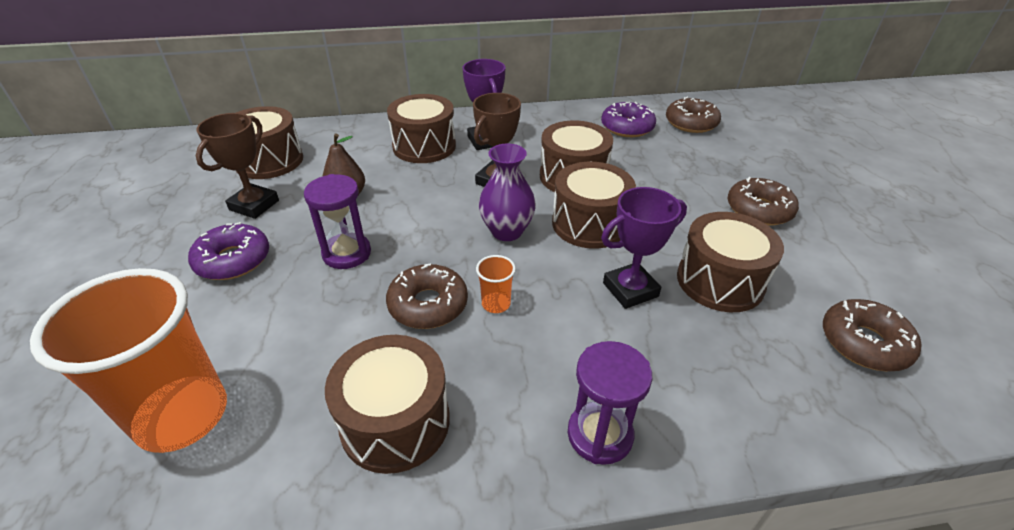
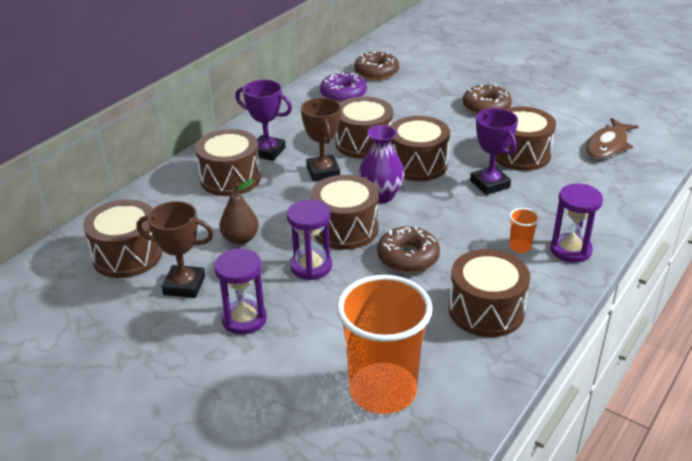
camera: 45 degrees left, 5 degrees down
(233, 260) = (244, 319): purple donut -> purple hourglass
(254, 205) = (184, 285): brown trophy -> brown trophy turned 60 degrees counterclockwise
(427, 240) = (345, 229): none -> brown drum
(496, 304) = (440, 233): orange cup -> orange cup (520, 247)
(630, 290) = (489, 184): purple trophy -> purple trophy turned 45 degrees counterclockwise
(864, 343) = (608, 145): brown donut -> brown fish

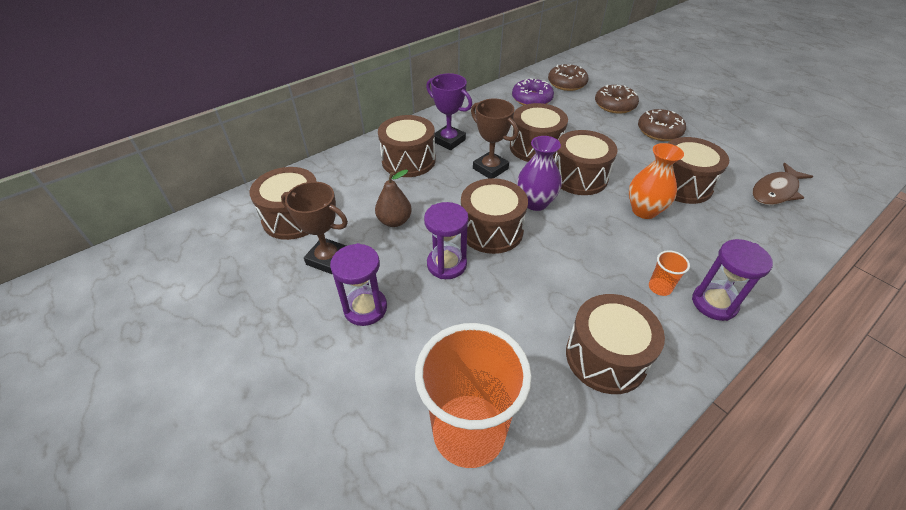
camera: 15 degrees right, 10 degrees up
(323, 172) = (490, 169): brown trophy -> brown trophy turned 45 degrees counterclockwise
(408, 257) = (542, 274): brown donut -> brown donut (615, 105)
(489, 184) = (644, 210): purple trophy -> orange vase

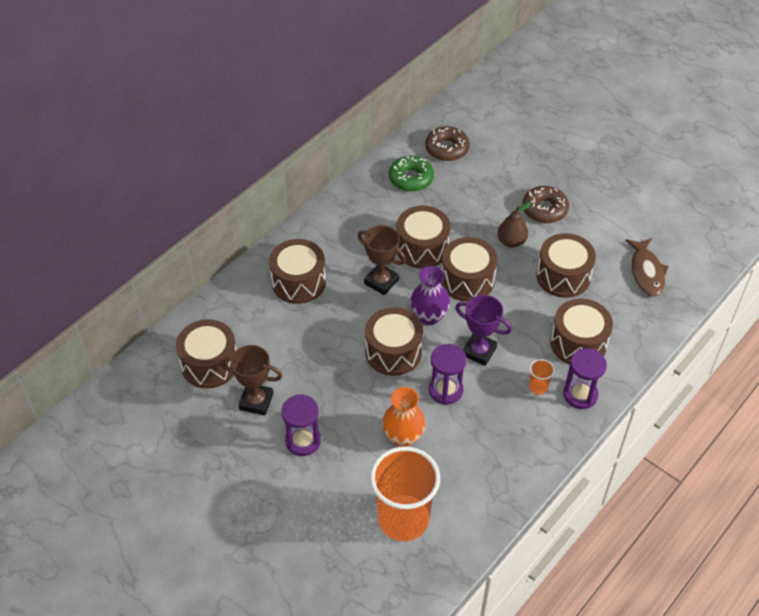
camera: 10 degrees left, 5 degrees up
(394, 221) = (304, 355): brown pear -> brown pear (511, 241)
(446, 264) = (360, 391): purple hourglass -> purple hourglass (445, 390)
(449, 141) = (333, 251): purple trophy -> purple trophy (479, 351)
(532, 99) = (411, 178): purple donut -> green donut
(606, 357) = (496, 451): brown drum -> brown drum (578, 343)
(615, 105) = (499, 177): brown donut -> none
(644, 210) = (527, 311): orange vase -> orange vase (403, 437)
(775, 191) = (646, 272): brown fish -> brown fish turned 45 degrees counterclockwise

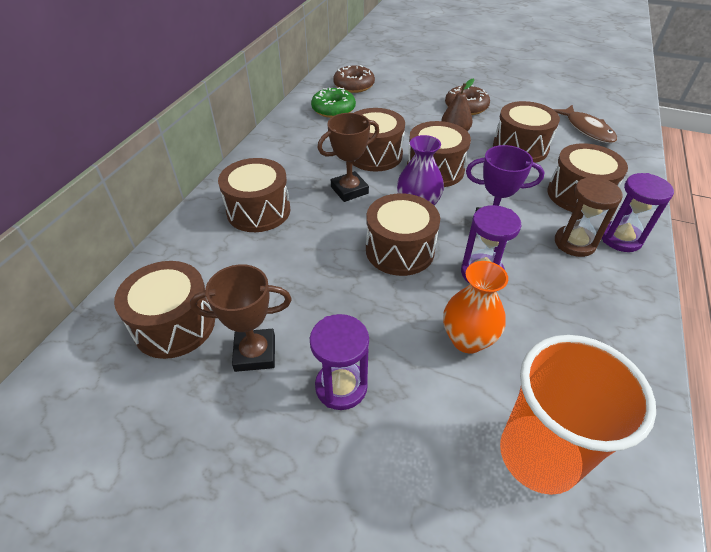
camera: 20 degrees left, 5 degrees down
(381, 282) = (349, 190): brown trophy -> brown trophy turned 45 degrees counterclockwise
(538, 387) = (574, 243): orange cup -> brown hourglass

